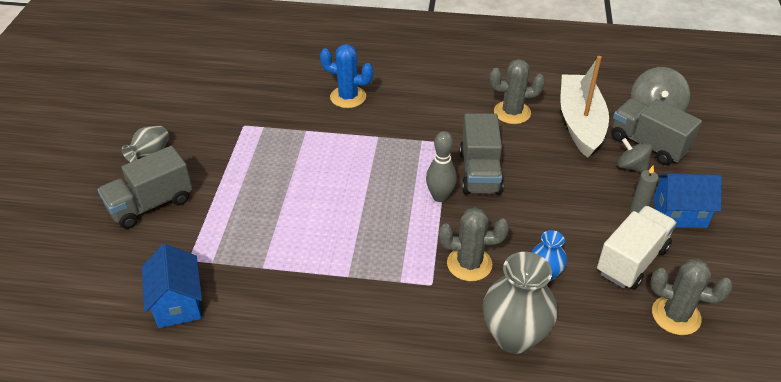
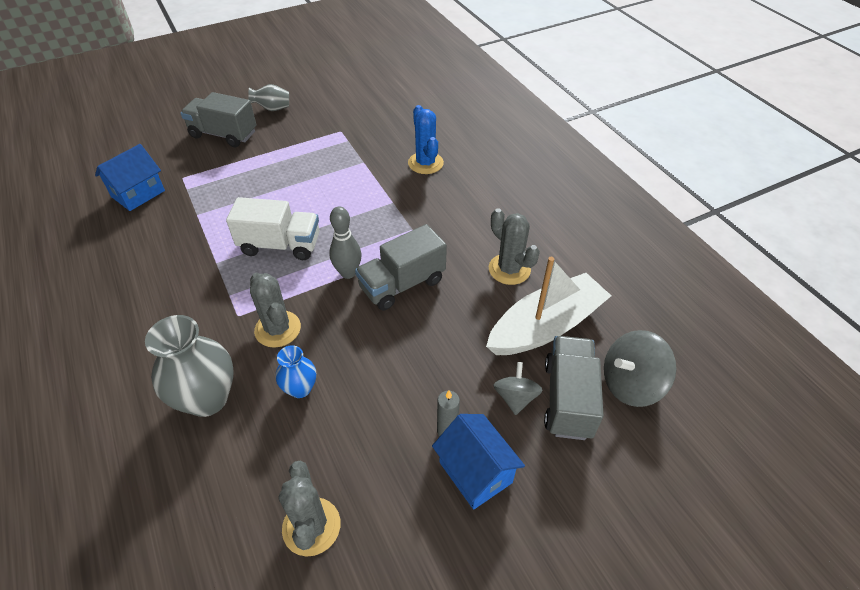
camera: 55 degrees right, 5 degrees up
(631, 260) = (367, 454): white truck -> white truck (280, 245)

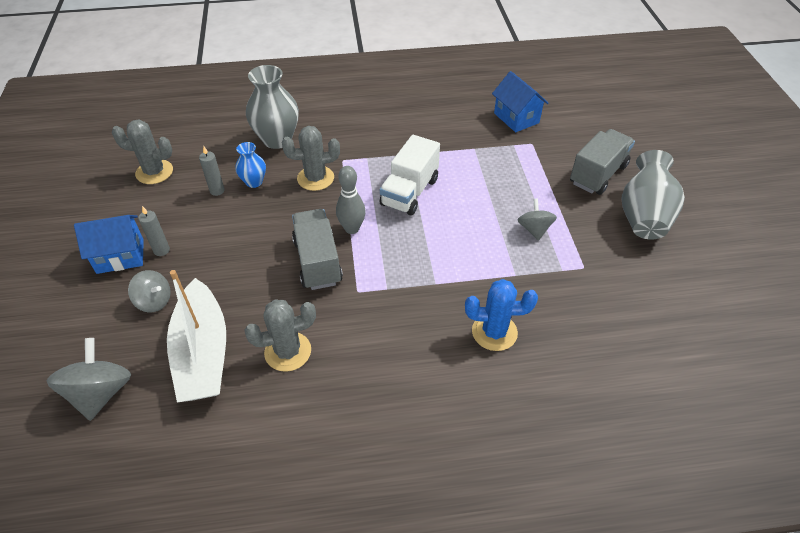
camera: 110 degrees right, 0 degrees up
(272, 109) = (643, 216): grey vase -> grey vase, size x1.83
(307, 159) = (534, 229): none -> grey spinning top
(327, 422) = (217, 191): none -> grey candle
(568, 399) = (125, 337): grey truck -> none

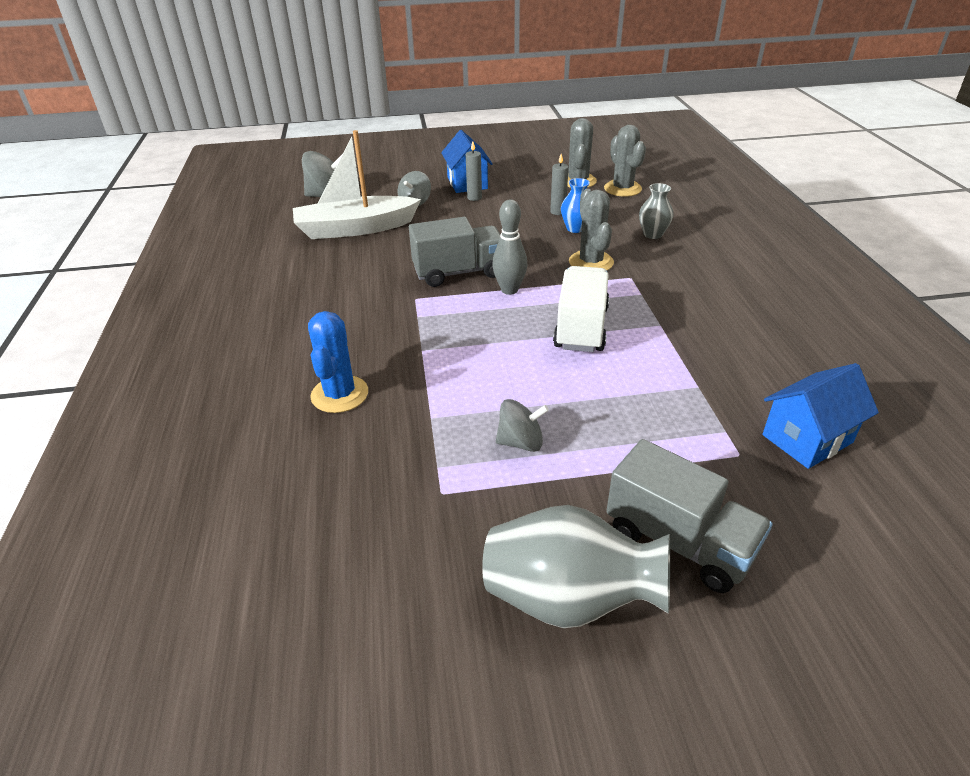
camera: 90 degrees right, 10 degrees down
(277, 139) = (653, 234): grey vase -> grey vase, size x0.55
(288, 351) = (346, 266): grey cactus -> grey cactus (622, 189)
(409, 192) = (581, 328): white truck -> white truck turned 75 degrees clockwise

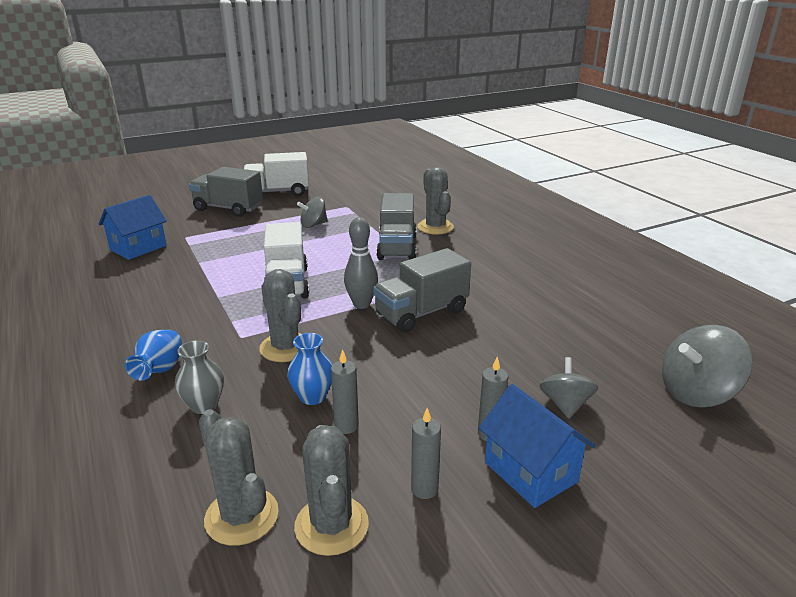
camera: 160 degrees right, 10 degrees down
(339, 394) = (435, 227): blue cactus -> grey cactus
(355, 229) = (587, 345): white boat -> none
(423, 362) = (397, 247): none -> grey truck
(526, 185) = (424, 489): none -> grey candle
(569, 599) = (278, 192): grey vase -> white truck
(695, 261) = (160, 370): none -> blue vase

